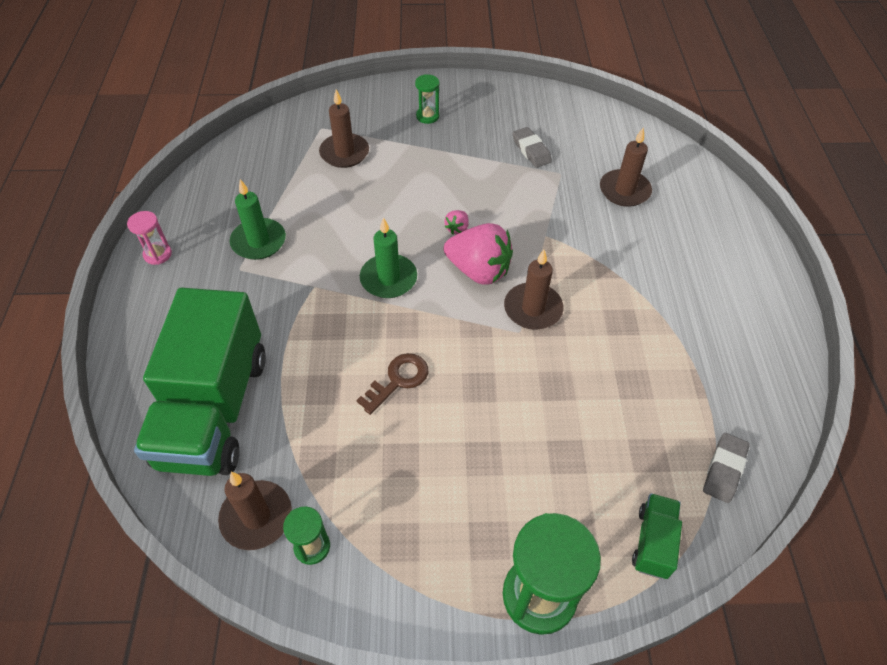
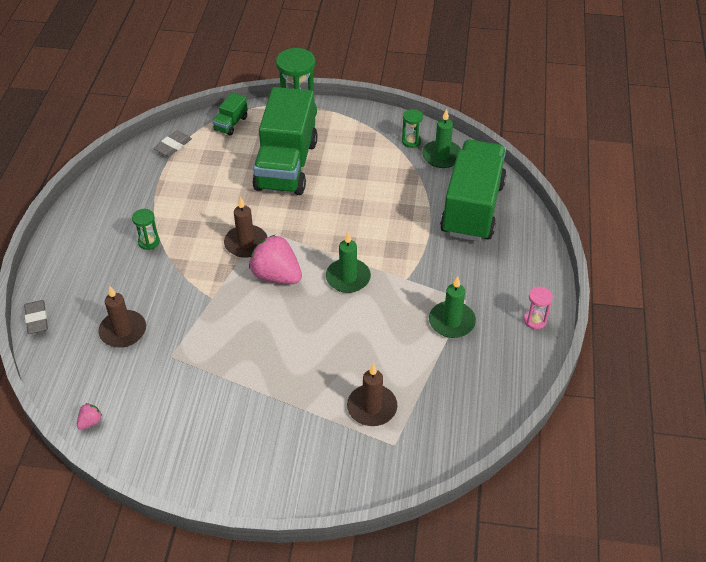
camera: 170 degrees left, 5 degrees down
(256, 517) = (442, 156): brown candle -> green candle
(398, 380) = (352, 210): brown key -> none
(427, 116) = (278, 446): green hourglass -> green hourglass (149, 242)
(457, 229) = (283, 312): pink strawberry -> pink strawberry (90, 422)
(521, 454) = (286, 165): none -> green truck
(531, 150) = (187, 386): grey eraser -> grey eraser (37, 319)

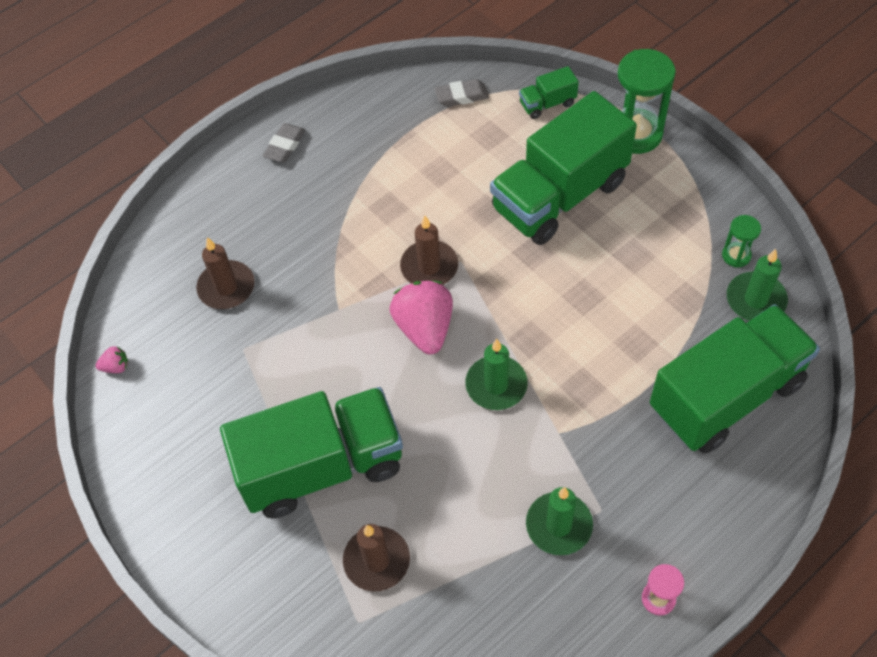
camera: 45 degrees right, 10 degrees up
(37, 319) = (166, 219): grey eraser -> grey eraser (285, 146)
(149, 242) = (337, 200): green hourglass -> none
(289, 384) = (322, 466): none -> green truck

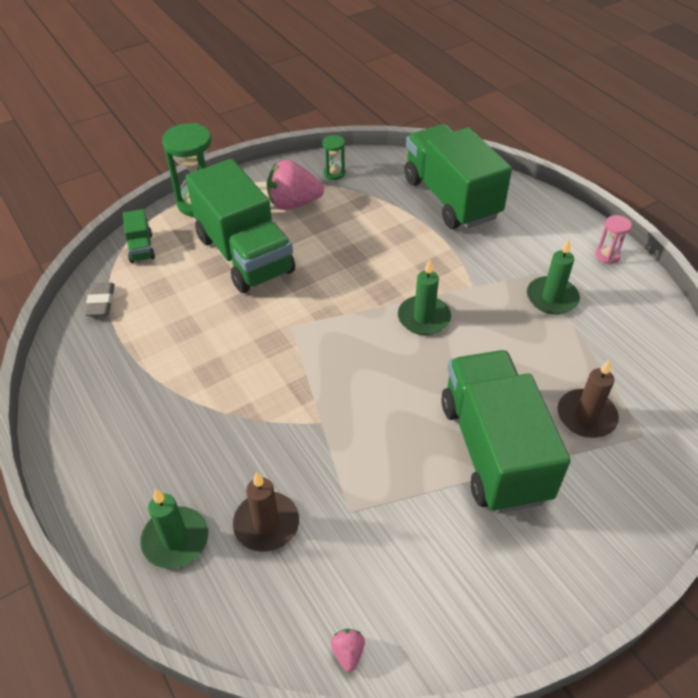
camera: 85 degrees left, 10 degrees down
(285, 146) = (92, 454): grey eraser -> none
(424, 328) = (357, 358): pink strawberry -> pink strawberry (293, 203)
(429, 267) = (291, 348): brown candle -> none
(755, 300) = (374, 171): green candle -> green candle (175, 539)

